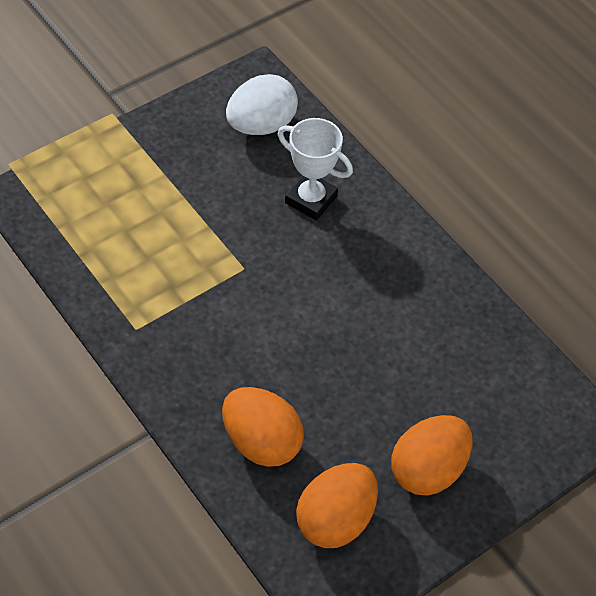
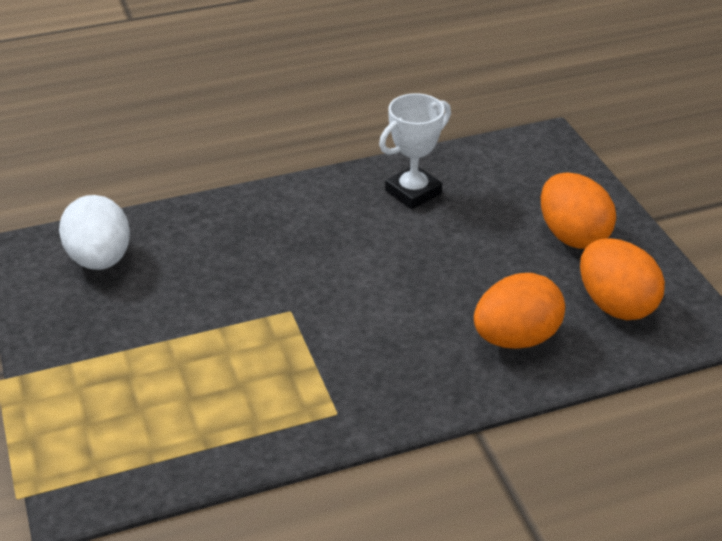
camera: 70 degrees left, 15 degrees down
(311, 200) = (224, 244): white trophy -> white trophy (413, 192)

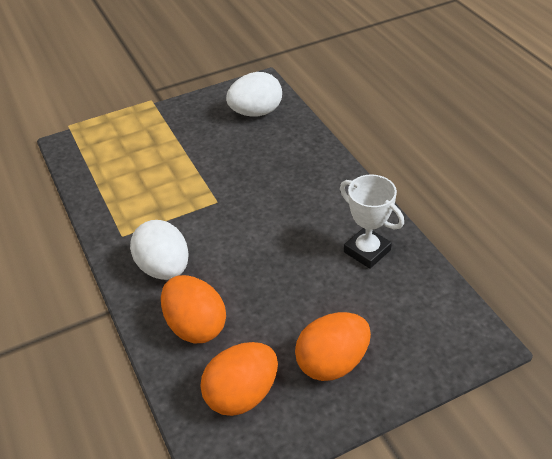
camera: 85 degrees right, 5 degrees up
(412, 366) = (164, 268): none -> white egg

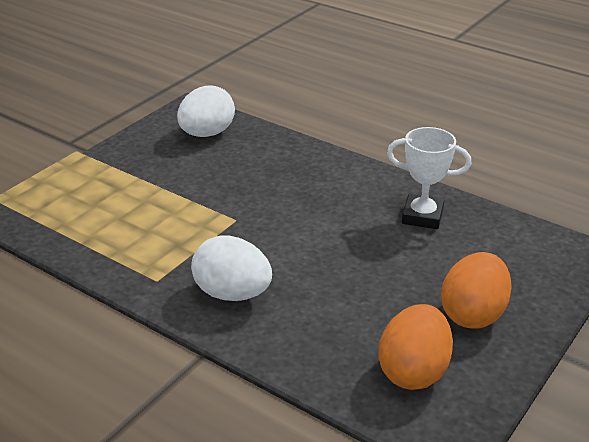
camera: 30 degrees left, 10 degrees down
(195, 326) = (313, 331): orange egg -> none

